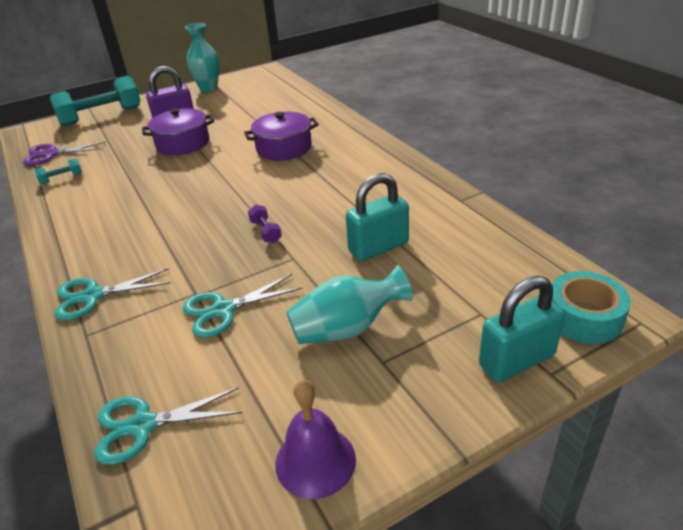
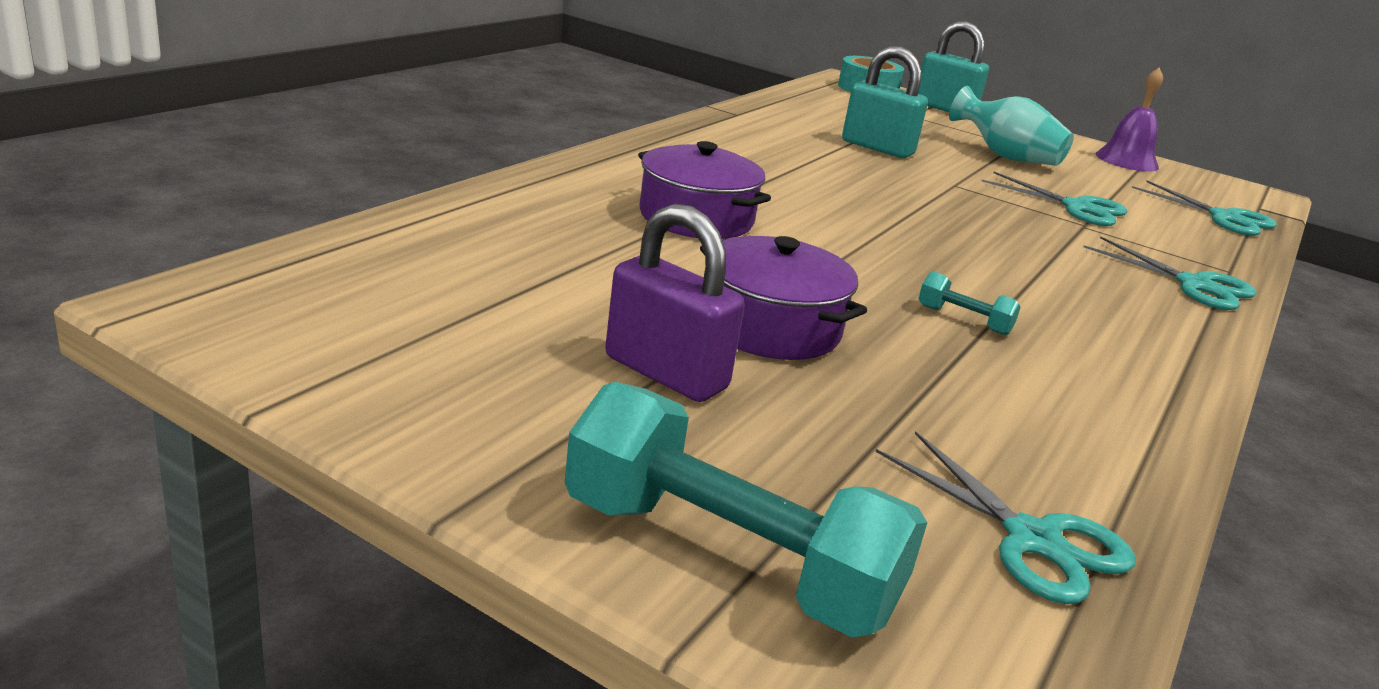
camera: 125 degrees left, 10 degrees down
(51, 154) = (1032, 540): purple scissors -> turquoise scissors
(61, 179) = (1080, 449): turquoise dumbbell -> turquoise dumbbell (963, 320)
(208, 88) = (375, 380): turquoise vase -> none
(265, 232) = (933, 204): purple dumbbell -> none

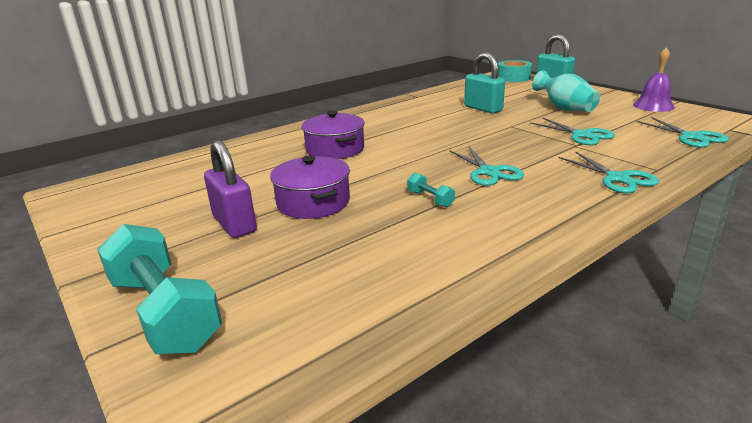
camera: 25 degrees right, 0 degrees up
(1032, 540) = (335, 317): turquoise scissors -> turquoise scissors (489, 172)

